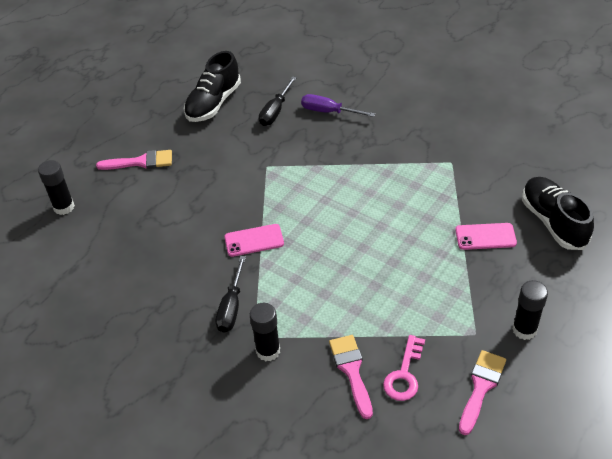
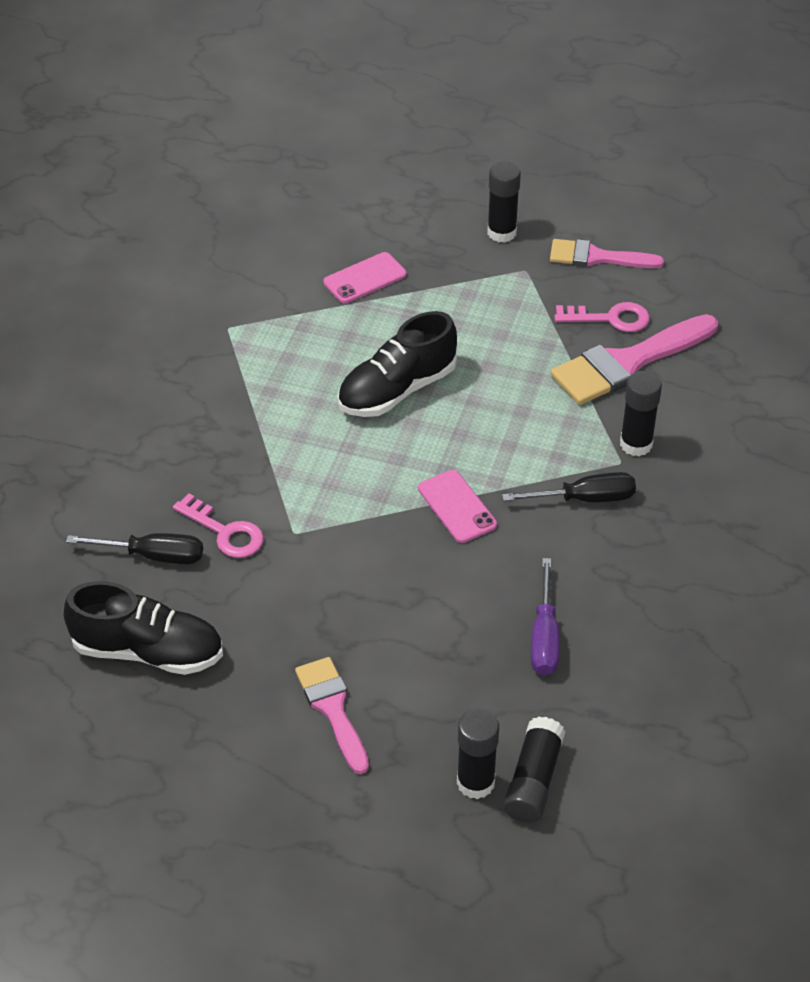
camera: 110 degrees left, 0 degrees up
(50, 230) = (533, 780): none -> black glue stick
(279, 139) = (225, 532): none -> pink key
(328, 112) = (140, 485): purple screwdriver -> purple screwdriver (544, 637)
(351, 371) = (627, 363): pink brush -> pink brush, size x1.57
(485, 237) = (365, 278): pink phone -> pink phone turned 75 degrees clockwise
(553, 222) = (318, 223): black shoe -> black shoe (397, 390)

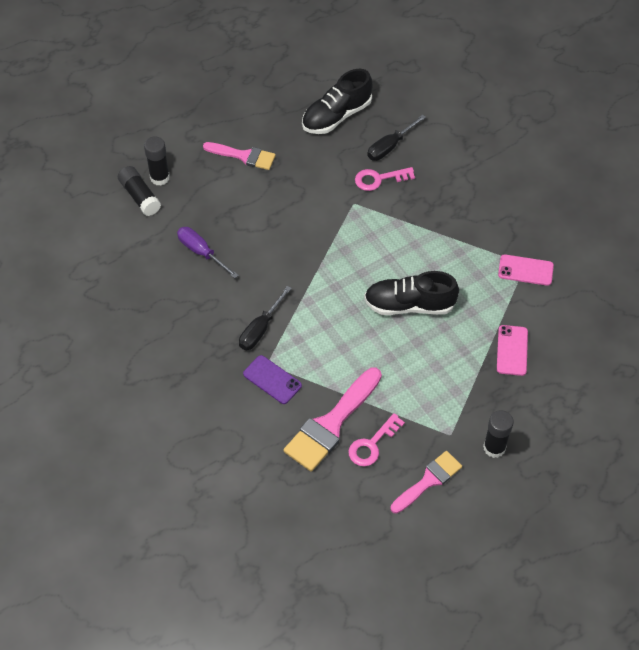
camera: 130 degrees right, 10 degrees up
(397, 390) = (409, 305): black shoe -> black shoe turned 90 degrees counterclockwise
(457, 507) = (307, 274): pink phone -> pink phone (525, 270)
(627, 363) = (331, 424): pink brush -> pink brush turned 150 degrees counterclockwise
(636, 444) = (272, 380): black glue stick -> purple phone

